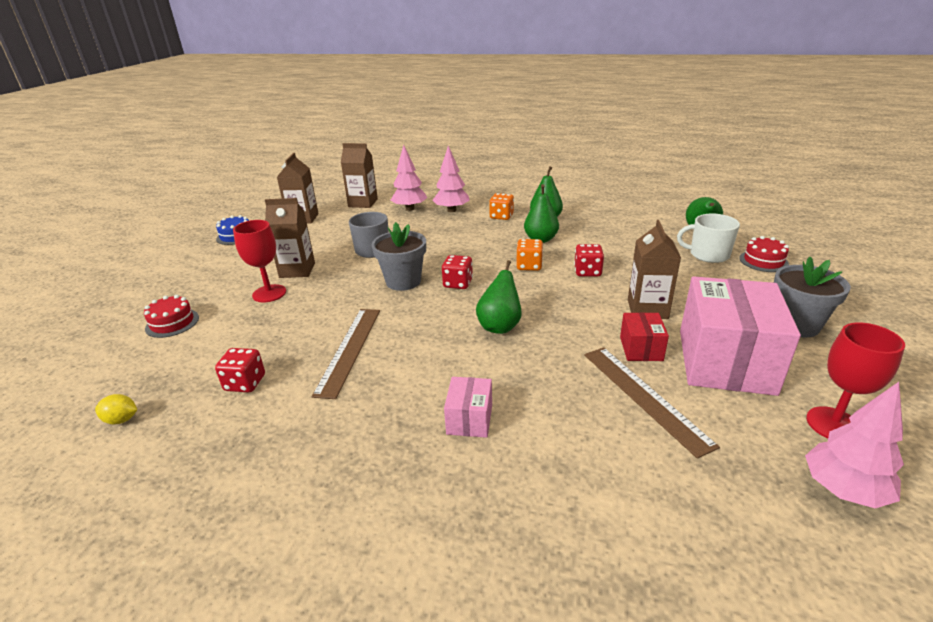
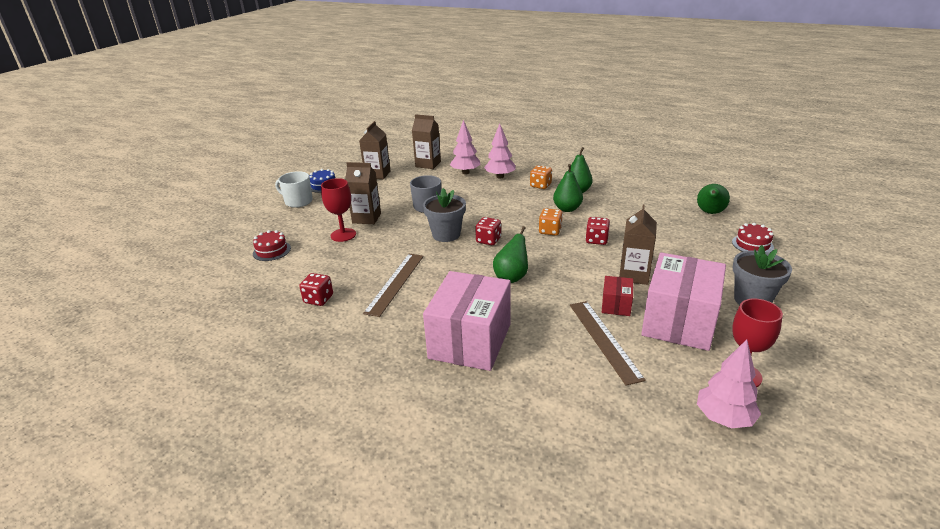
camera: 10 degrees right, 0 degrees up
(121, 420) = (235, 315): yellow lemon -> none
(469, 419) = (470, 341): pink box -> pink box, size x2.18
(708, 255) = (706, 234): white mug -> white mug (298, 201)

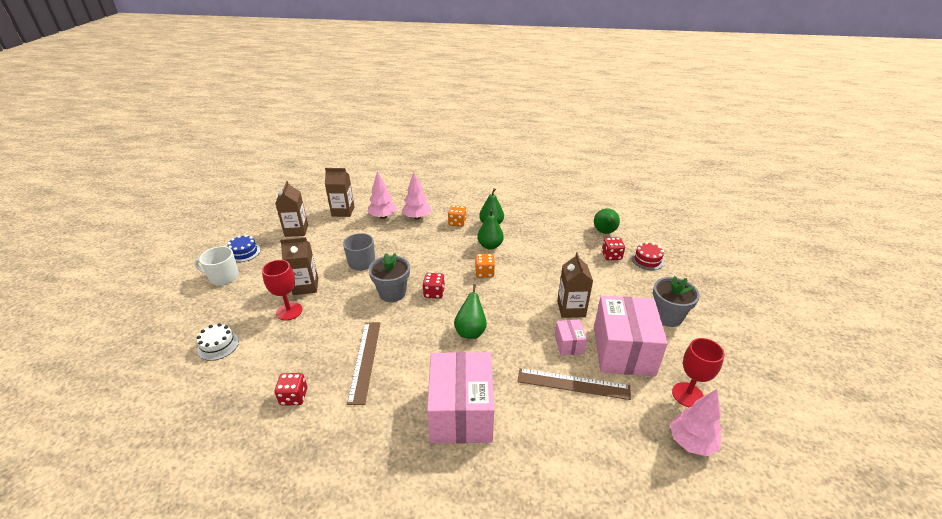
camera: 20 degrees left, 5 degrees up
(271, 251) = (218, 345): red cake -> white cake
(596, 240) = (527, 276): red dice -> red dice (611, 256)
(604, 340) = (573, 384): brown ruler -> brown ruler turned 45 degrees counterclockwise
(616, 305) = (569, 344): red box -> pink box

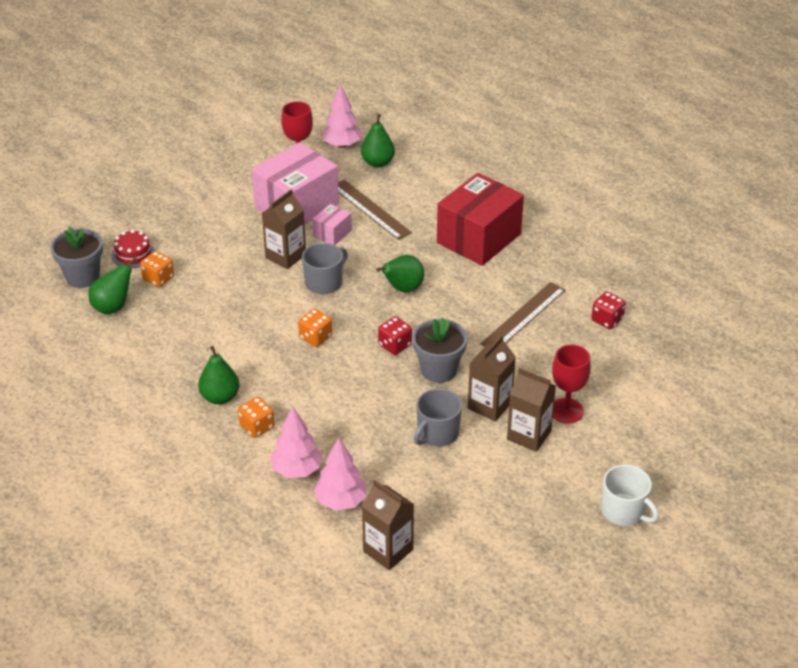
camera: 140 degrees left, 5 degrees up
(218, 345) = (660, 410): white cake -> none
(244, 252) = (580, 544): blue cake -> none
(296, 230) = (483, 548): brown carton -> brown carton (489, 405)
(461, 412) = (478, 238): pink box -> red box
(490, 246) = (264, 367): green pear -> green pear (378, 163)
(523, 306) = (324, 282): none -> grey mug
(611, 256) = (158, 278): red dice -> orange dice
(667, 317) = (215, 205): grey flower pot -> grey flower pot (82, 277)

